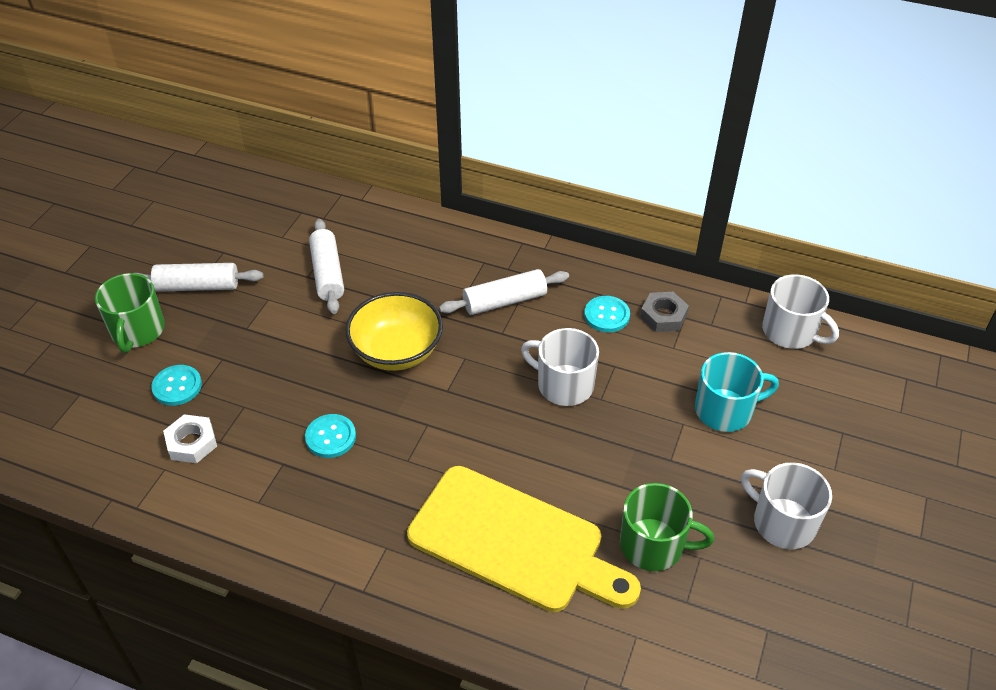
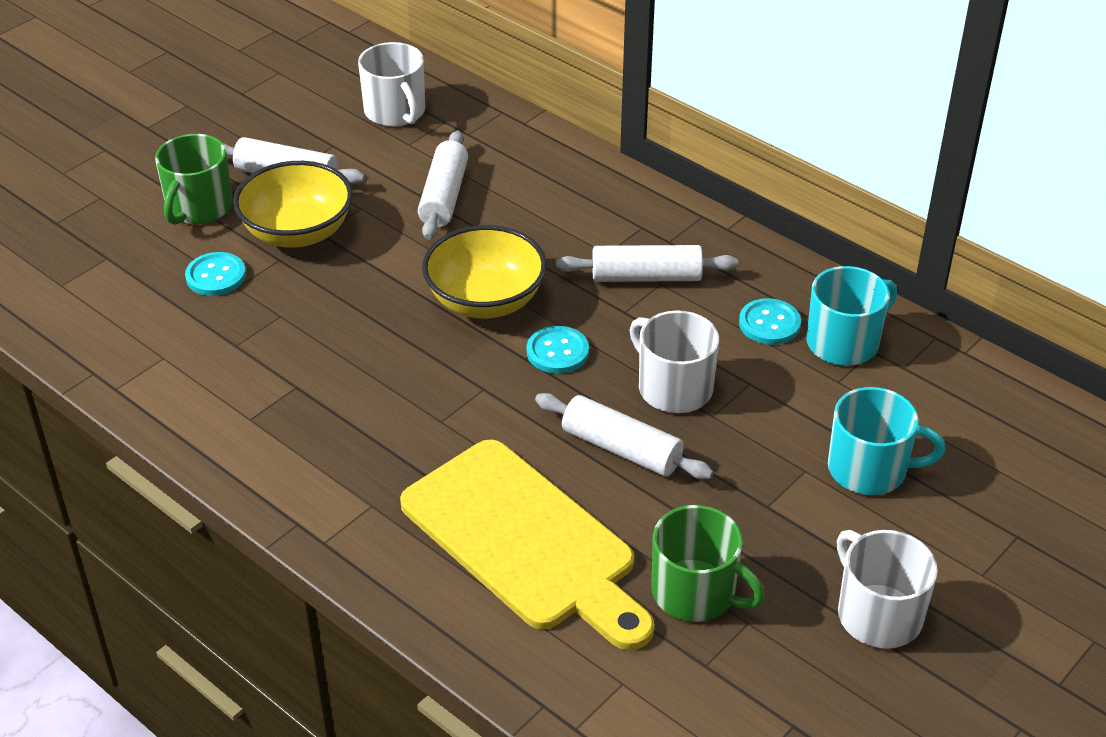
camera: 20 degrees right, 5 degrees down
(191, 443) = (205, 338): white nut -> none
(227, 332) = (297, 232): none -> yellow bowl
(330, 437) = (363, 373): turquoise button -> turquoise button (557, 352)
(549, 445) = (621, 449): none -> white rolling pin
(663, 316) = (844, 342): grey nut -> turquoise mug
(790, 332) = (1009, 402): white mug -> white mug (395, 112)

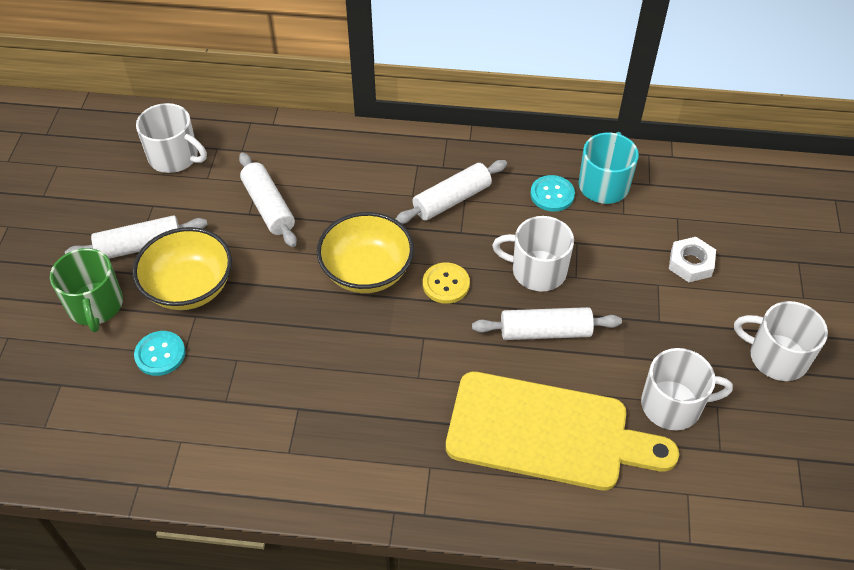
camera: 35 degrees left, 10 degrees up
(557, 352) = (446, 284): turquoise button -> yellow button
(696, 593) = (673, 405): green mug -> white mug
(869, 469) = (691, 263): turquoise mug -> white nut

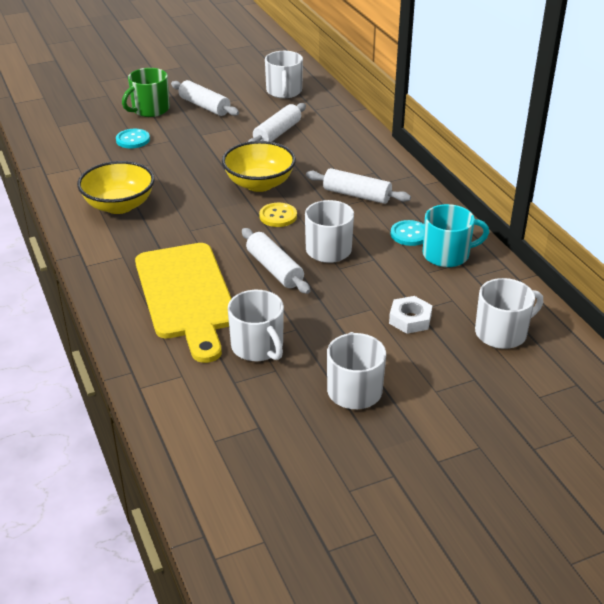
camera: 60 degrees right, 15 degrees down
(189, 287) = (189, 131): yellow bowl -> yellow bowl (119, 205)
(744, 209) = (502, 333): none -> white mug

